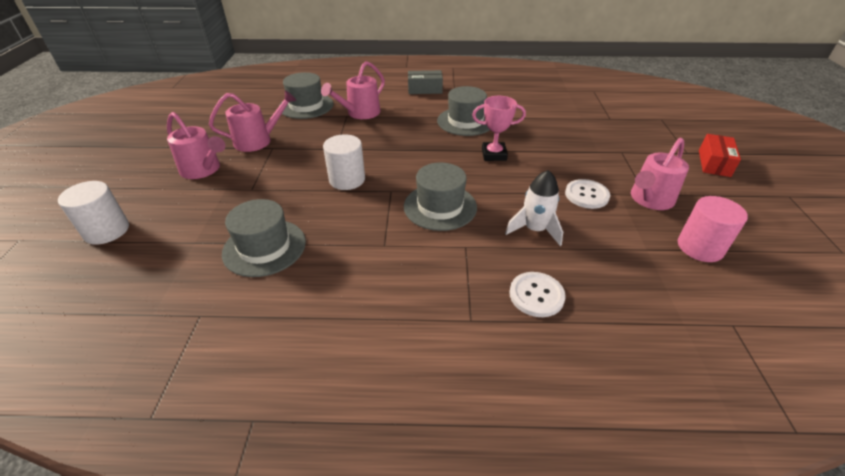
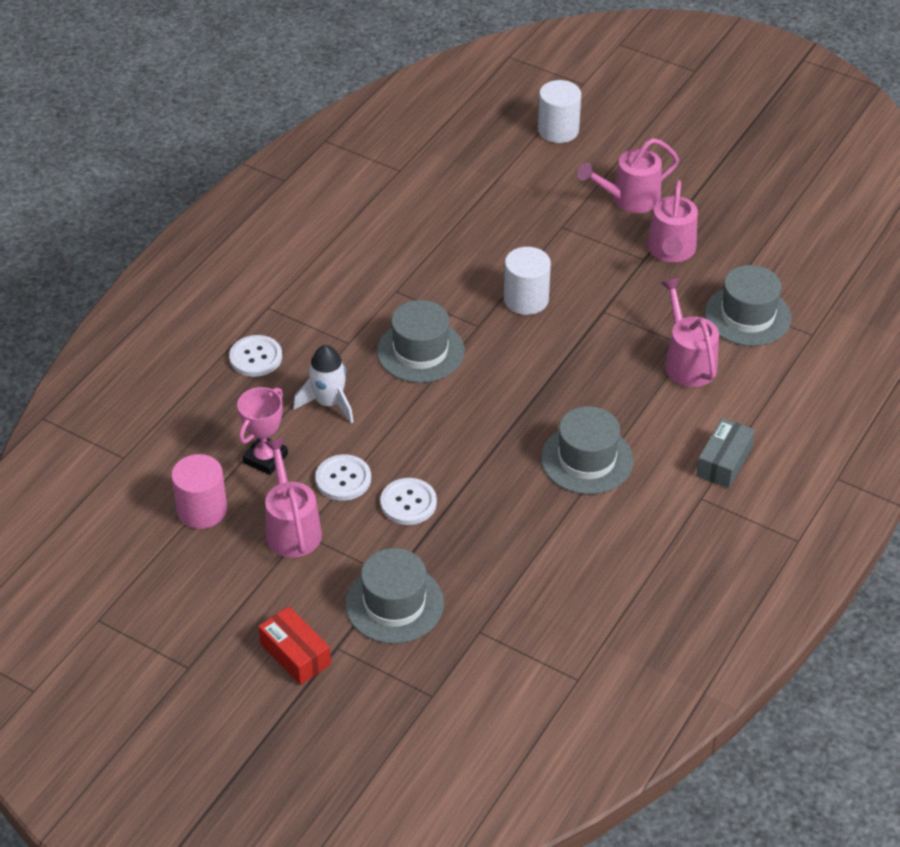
camera: 120 degrees right, 5 degrees up
(264, 247) = (455, 217): grey hat -> grey hat (394, 604)
(494, 155) = (483, 444): pink trophy -> pink trophy (265, 458)
(569, 164) = (408, 503): none -> white button

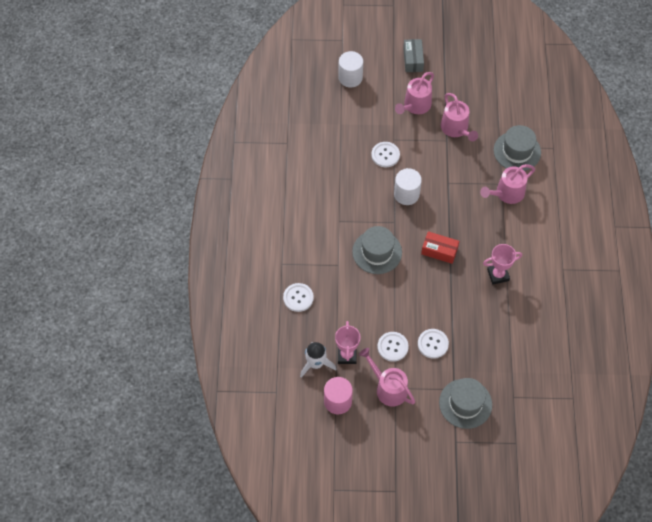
camera: 30 degrees left, 15 degrees up
(295, 654) = (440, 456): red box -> red box (439, 251)
(329, 403) = (354, 306): white rocket -> white rocket (316, 364)
(533, 240) = (385, 155): none -> white button
(587, 459) = (498, 275): grey hat -> pink trophy
(687, 362) = (507, 193): pink watering can -> pink watering can turned 75 degrees counterclockwise
(724, 462) = (560, 243): grey box -> grey box (413, 60)

